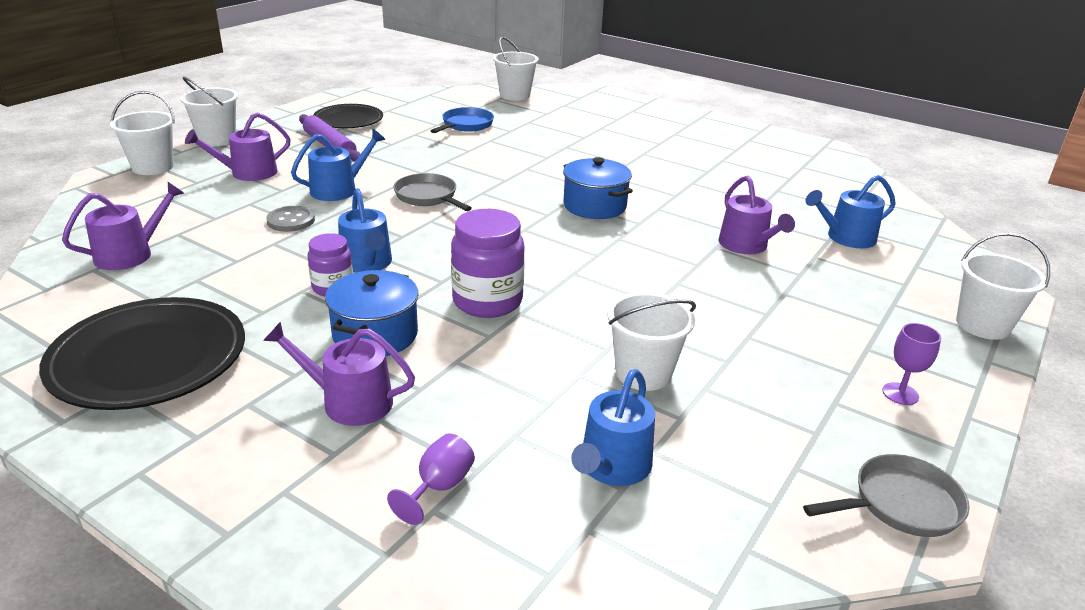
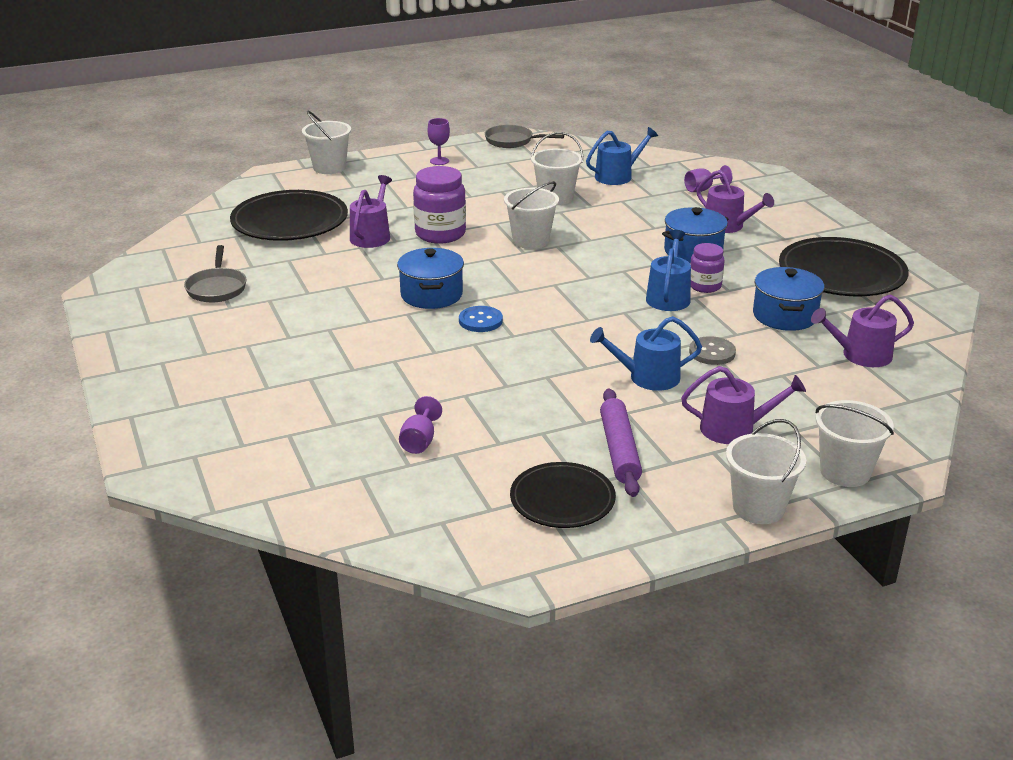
camera: 145 degrees left, 0 degrees up
(223, 276) = (784, 316): none -> blue pot
(428, 197) = (568, 344): grey pan -> grey pan (217, 288)
(465, 125) = (419, 441): blue pan -> purple goblet
(487, 301) = (604, 251): purple jar -> purple jar (440, 234)
(514, 95) = (274, 490): white bucket -> white bucket (531, 240)
(523, 196) = (480, 321): none -> blue button
(846, 238) = (290, 222): blue watering can -> black plate

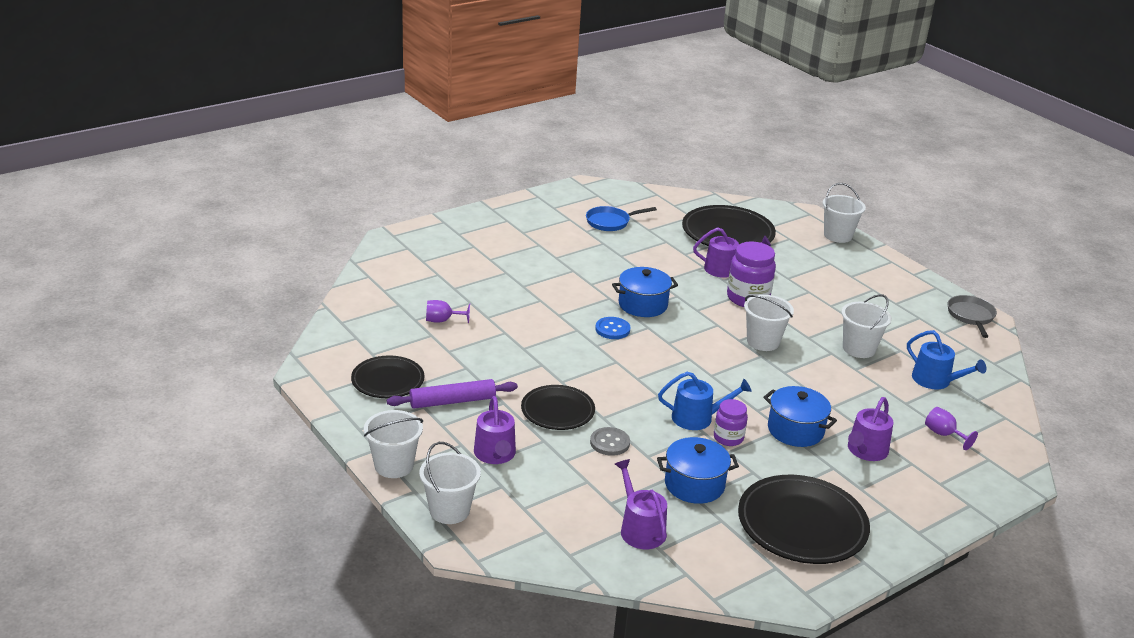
camera: 75 degrees right, 0 degrees up
(217, 288) = (610, 222): grey pan -> blue pan
(439, 161) = (892, 283): purple goblet -> none
(648, 377) = (557, 411): blue watering can -> black plate

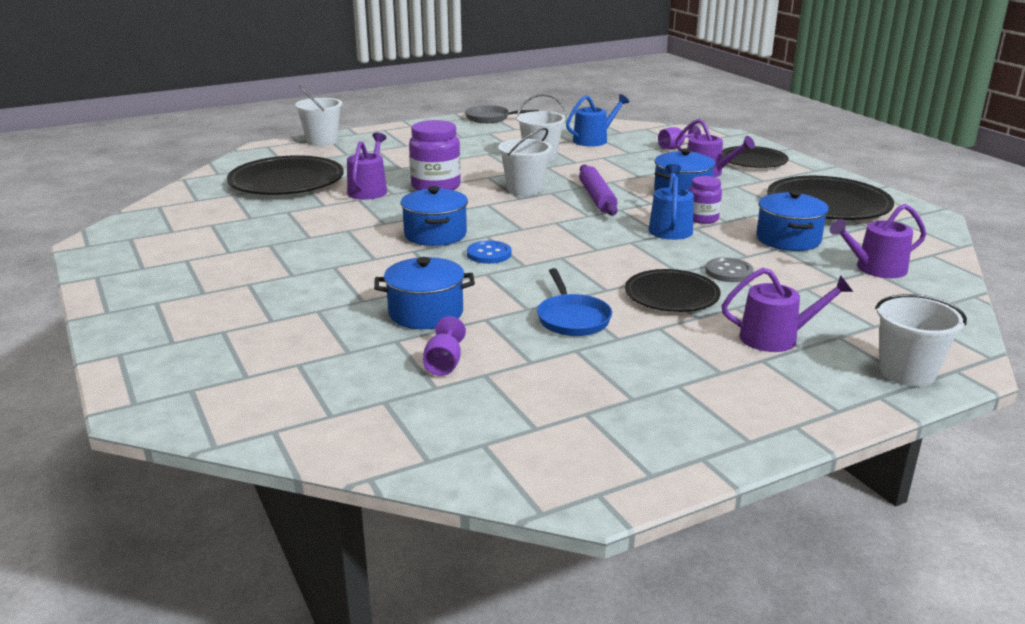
camera: 80 degrees left, 5 degrees down
(388, 380) = (614, 414): black plate -> black plate (753, 161)
(394, 465) = (830, 411): white bucket -> none
(452, 401) = (662, 363): purple rolling pin -> purple rolling pin (597, 198)
(509, 310) = (426, 313): none -> blue pot
(610, 222) = (215, 236): blue pan -> blue pan (572, 318)

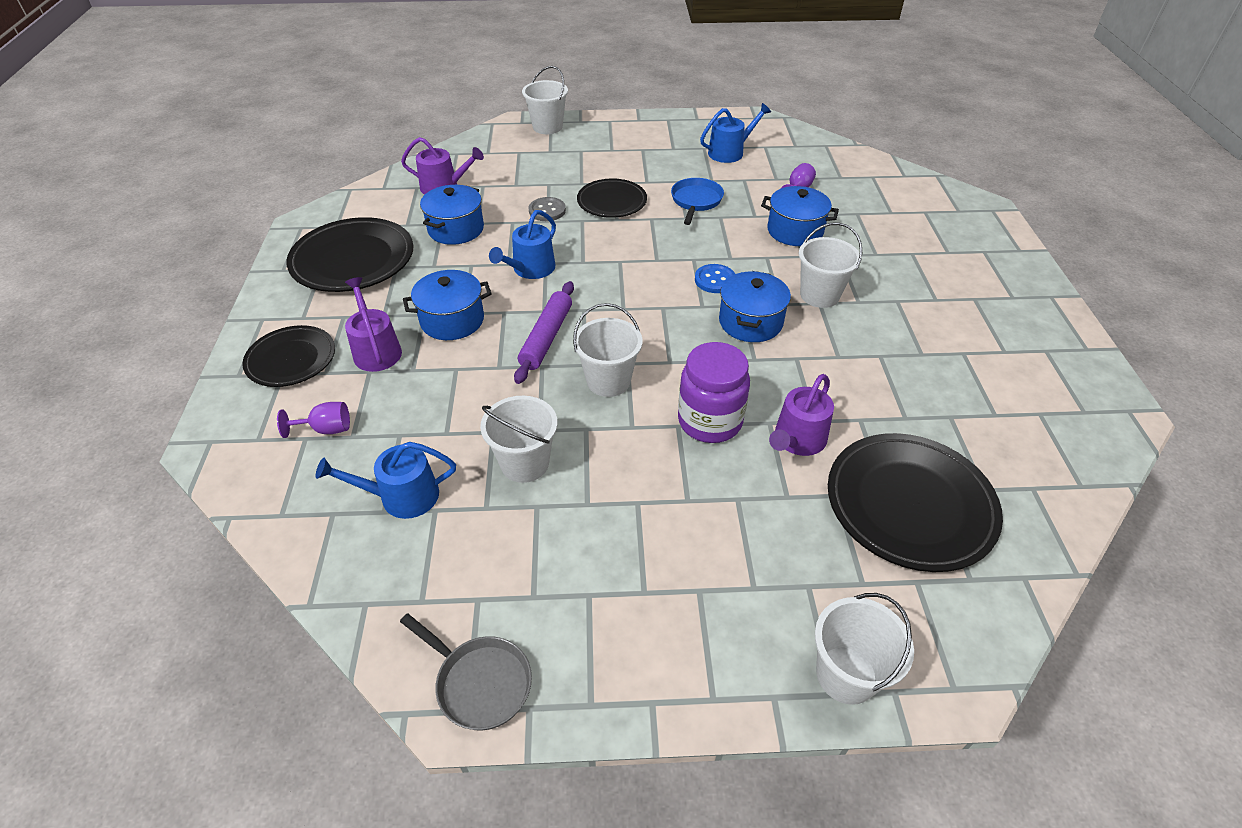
camera: 155 degrees left, 20 degrees up
(376, 263) = (819, 295): none -> white bucket
(586, 401) = (729, 152): none -> blue watering can
(702, 219) = (487, 273): purple jar -> none
(776, 338) = (586, 159): purple watering can -> none

